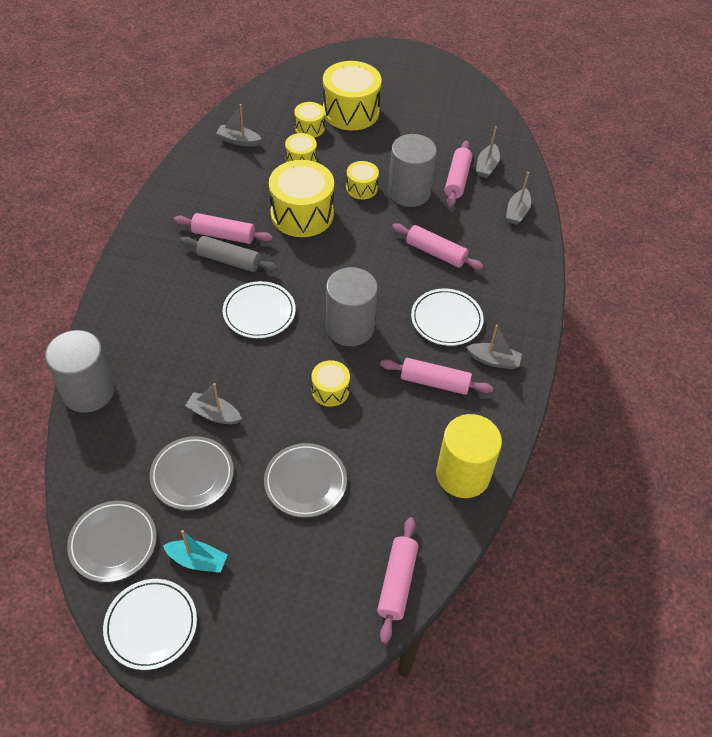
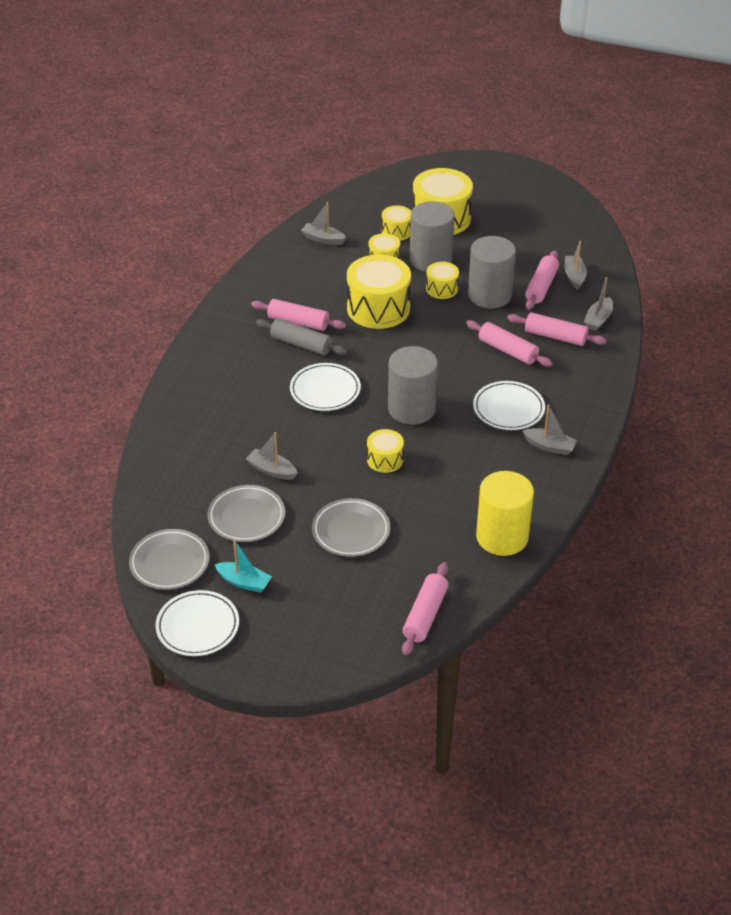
camera: 10 degrees right, 10 degrees down
(88, 391) = (157, 443): grey cylinder -> grey cylinder (430, 259)
(434, 382) = (487, 460): pink rolling pin -> pink rolling pin (555, 336)
(486, 166) = (574, 276): grey boat -> grey boat turned 150 degrees clockwise

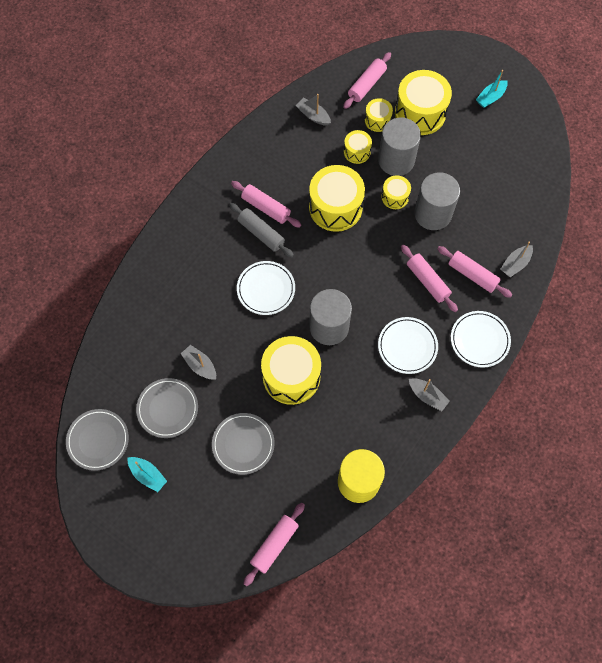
camera: 15 degrees right, 25 degrees up
(197, 626) = (102, 509): white plate -> white plate (479, 340)
(385, 459) = (291, 376): yellow drum -> yellow drum, size x1.94
(512, 195) = (490, 97): none -> turquoise boat
(541, 286) = (479, 214): pink rolling pin -> pink rolling pin (366, 85)
(574, 276) = (512, 208): grey boat -> none

